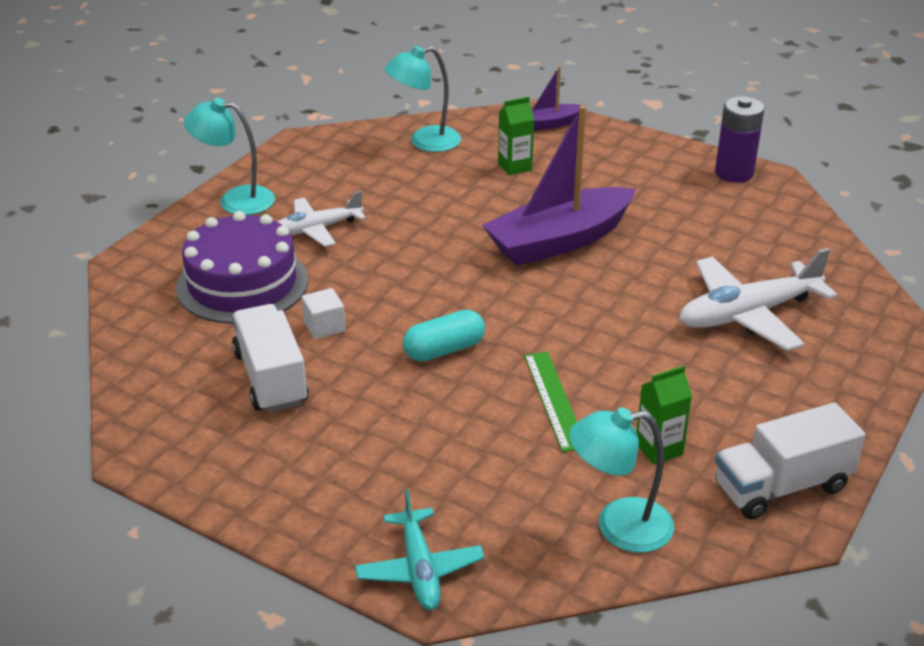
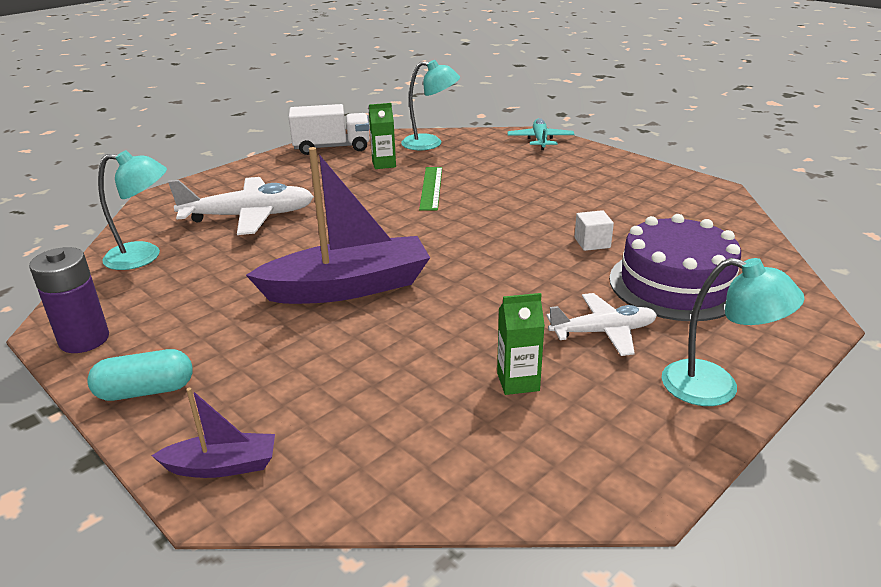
camera: 165 degrees left, 5 degrees down
(271, 378) = (633, 216): white truck -> none
(424, 141) = (434, 458): turquoise lamp -> turquoise lamp (144, 256)
(444, 350) = (496, 219): turquoise capsule -> turquoise capsule (145, 391)
(515, 167) = (330, 388): green carton -> green carton (518, 382)

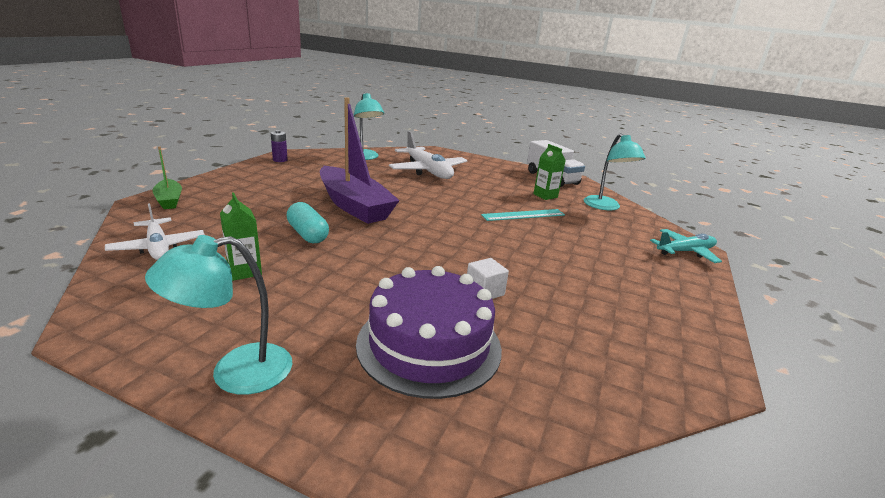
camera: 65 degrees right, 5 degrees down
(84, 339) = (280, 160): purple battery -> purple battery, size x0.58
(145, 391) = (236, 177): turquoise capsule -> turquoise capsule (308, 234)
(222, 466) = (169, 200): purple boat -> green boat
(431, 188) = (523, 215): green ruler -> turquoise ruler
(603, 332) = (322, 305): white plane -> white plane (158, 247)
(716, 387) = (235, 372): turquoise lamp -> turquoise lamp turned 60 degrees clockwise

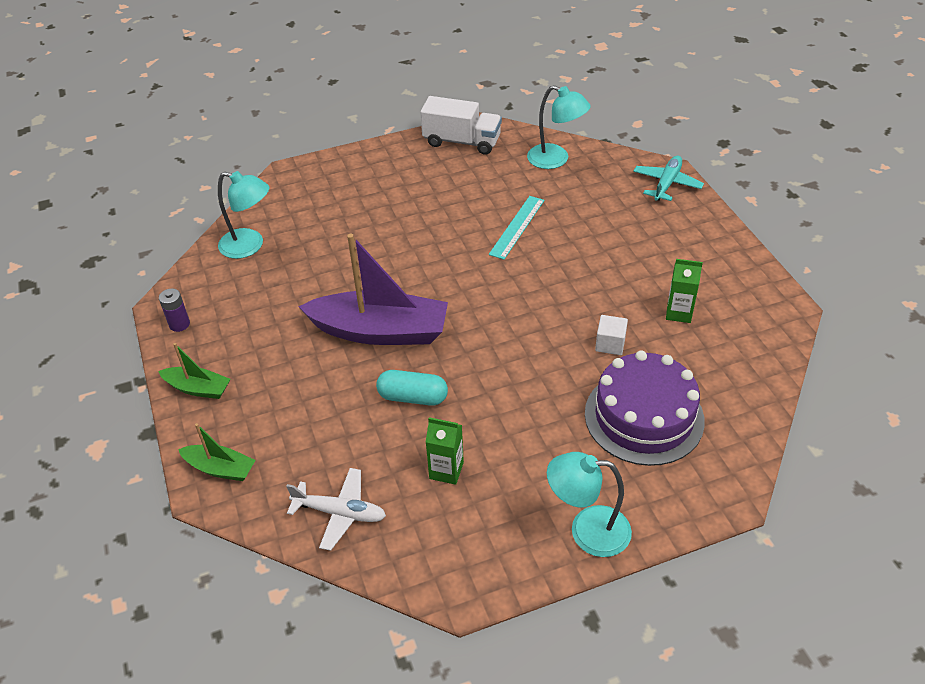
camera: 40 degrees left, 20 degrees up
(234, 177) = (198, 388): none -> green boat
(235, 372) = (587, 530): turquoise lamp -> turquoise lamp turned 75 degrees clockwise
(428, 171) = (347, 220): white plane -> none
(545, 196) = (495, 180): green carton -> green carton (679, 313)

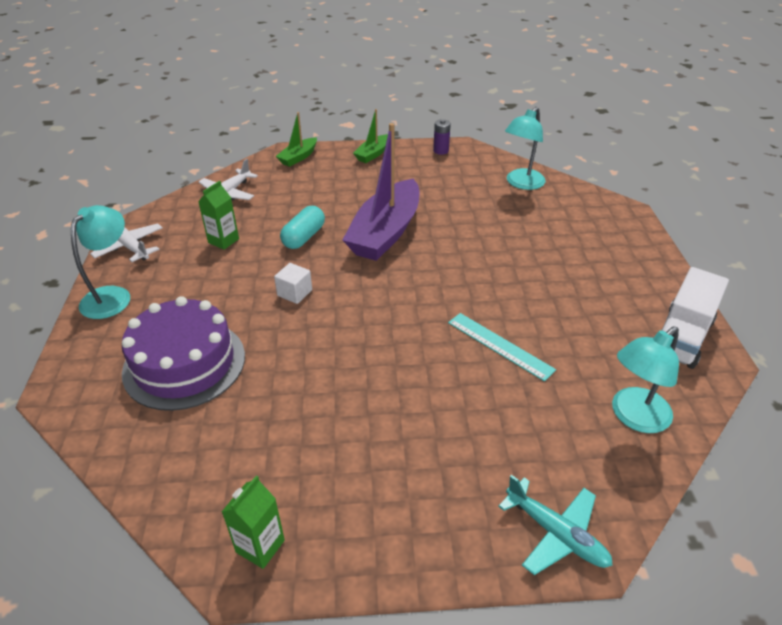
camera: 105 degrees right, 5 degrees down
(495, 565) = (130, 247): none -> white plane
(610, 344) = (286, 368): white cube -> white cube (294, 293)
(679, 313) = (296, 443): green carton -> green carton (260, 546)

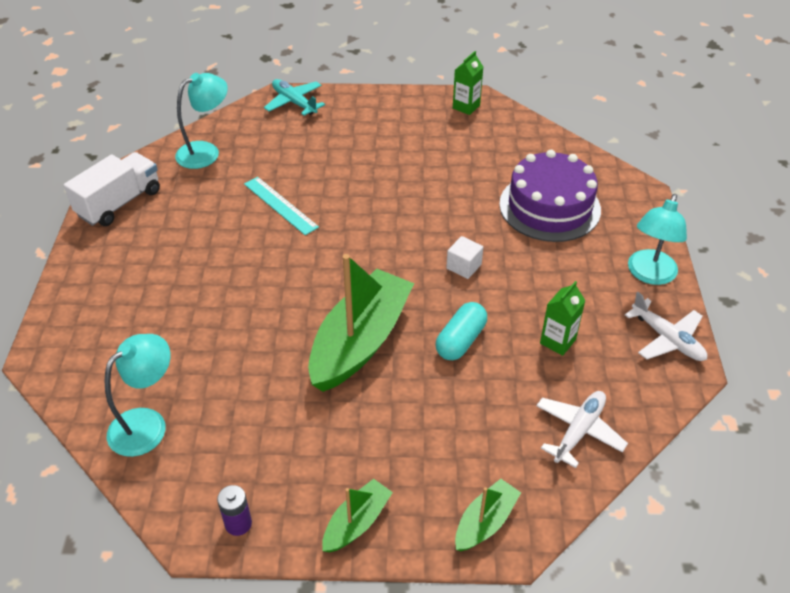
camera: 175 degrees left, 5 degrees up
(385, 232) = (360, 341): purple boat -> green boat

